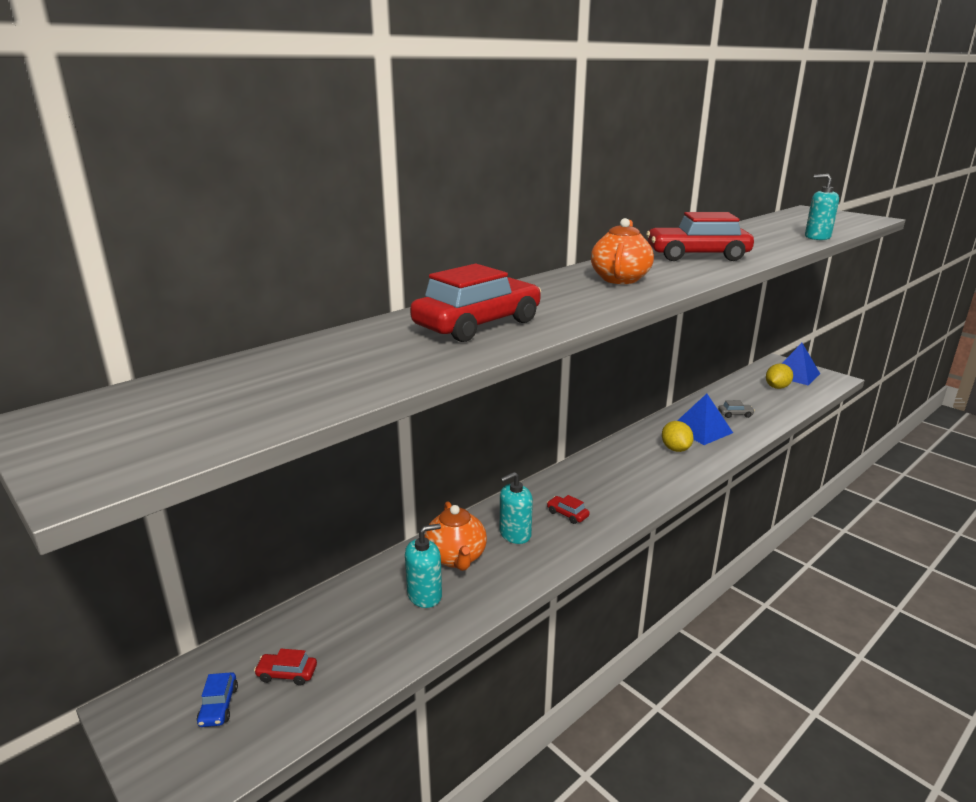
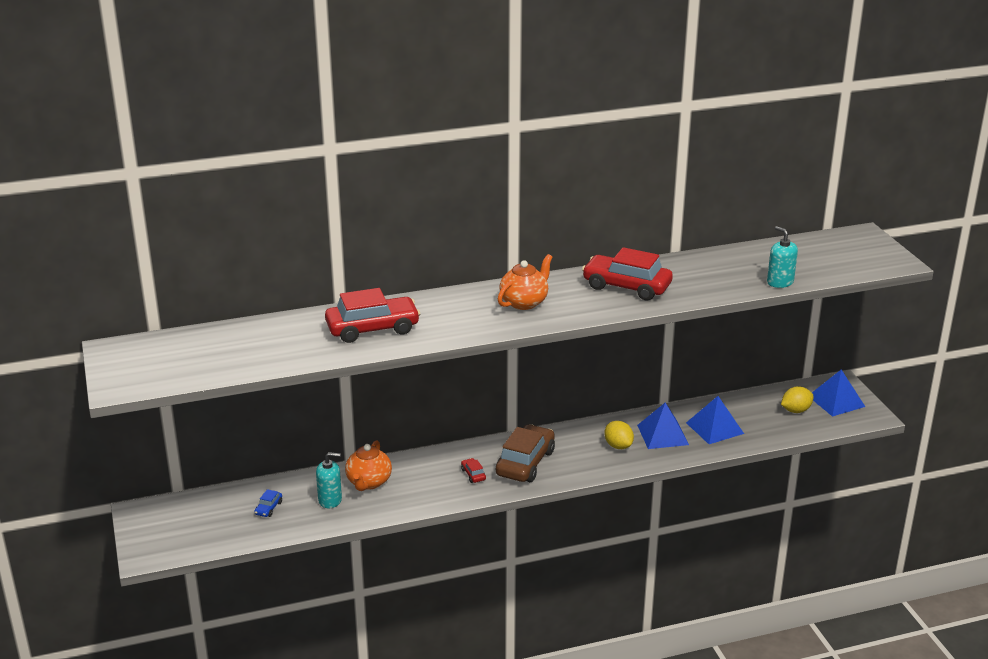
camera: 25 degrees right, 5 degrees up
(219, 706) = (180, 524): blue car -> blue car (268, 508)
(287, 674) = (223, 519): red car -> none
(515, 534) = (422, 478): turquoise soap dispenser -> none
(608, 487) = (525, 463): none -> brown car
(675, 449) = (618, 446): yellow lemon -> yellow lemon turned 45 degrees counterclockwise
(735, 414) = (714, 428): grey car -> blue pyramid

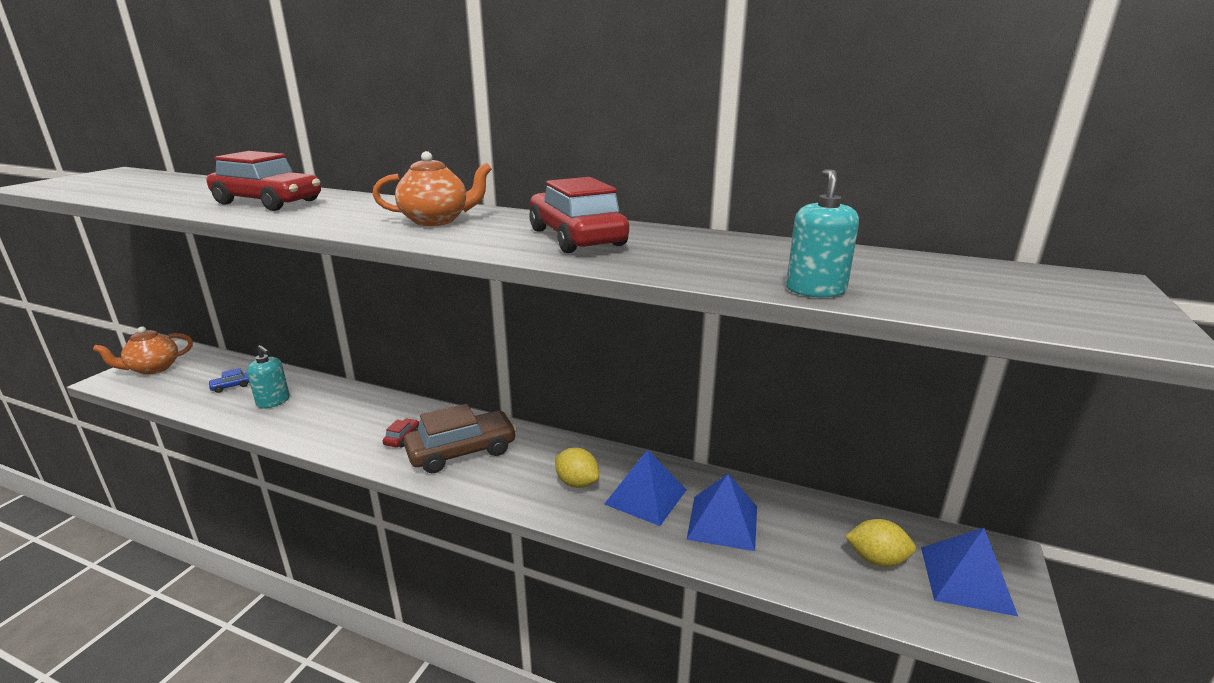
camera: 40 degrees right, 5 degrees down
(368, 482) = (323, 402): orange teapot -> orange teapot (153, 369)
(618, 446) = (577, 483): yellow lemon -> yellow lemon turned 60 degrees counterclockwise

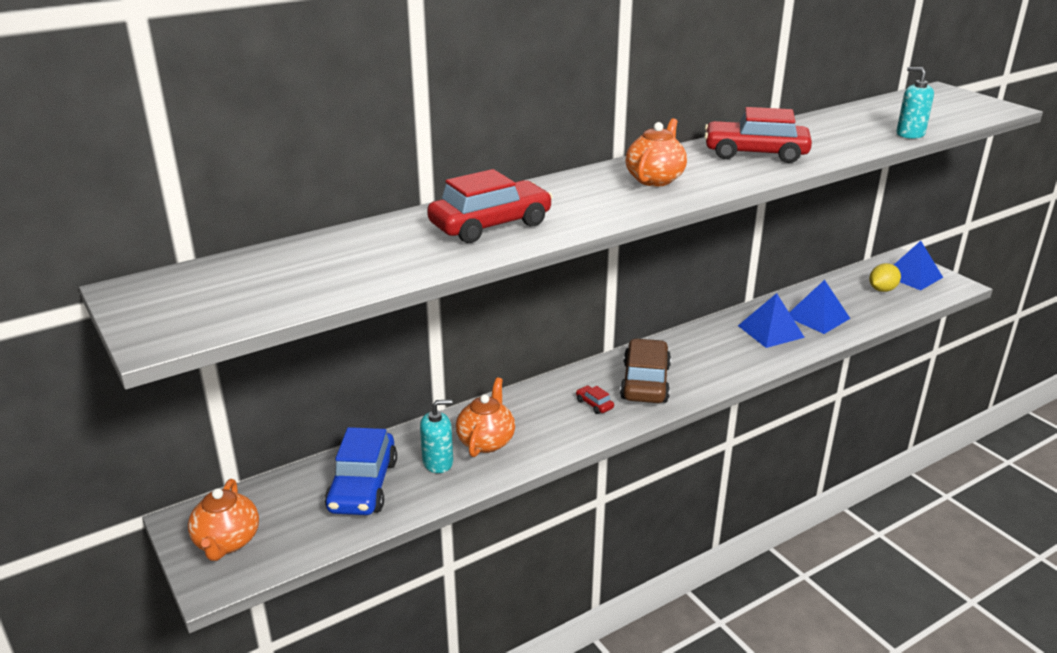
camera: 55 degrees left, 5 degrees up
(231, 386) = (363, 486): blue car -> blue car, size x2.40
(313, 410) = (486, 441): none -> orange teapot
(577, 483) = (733, 349): yellow lemon -> none

